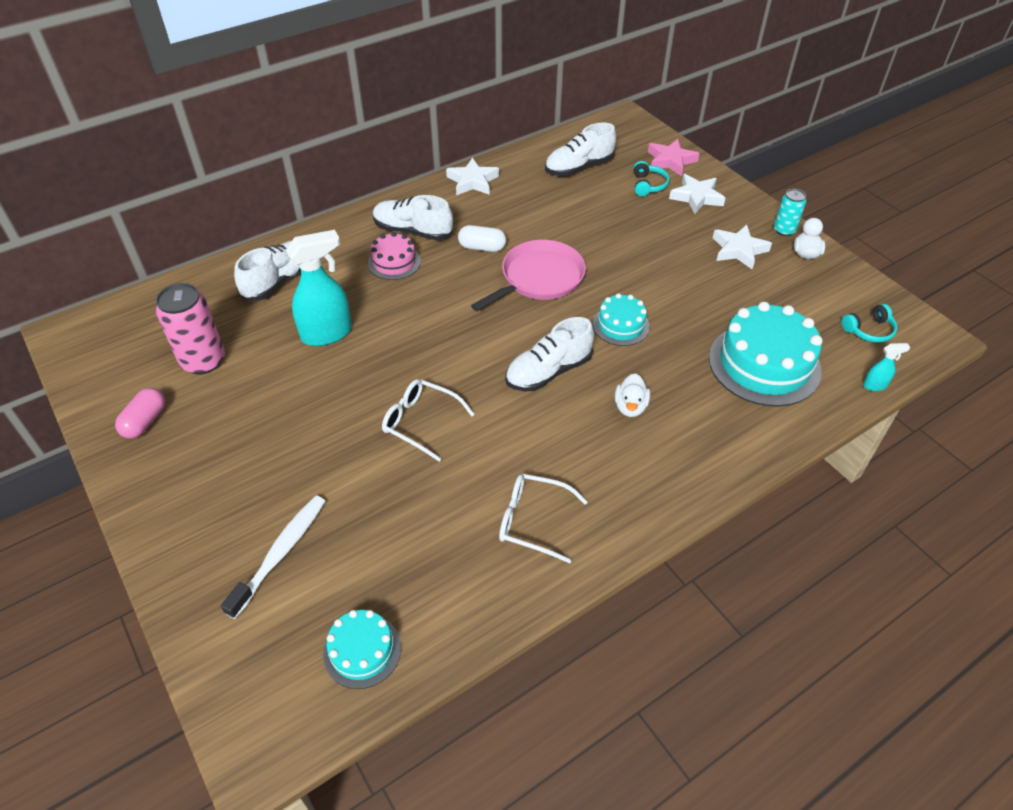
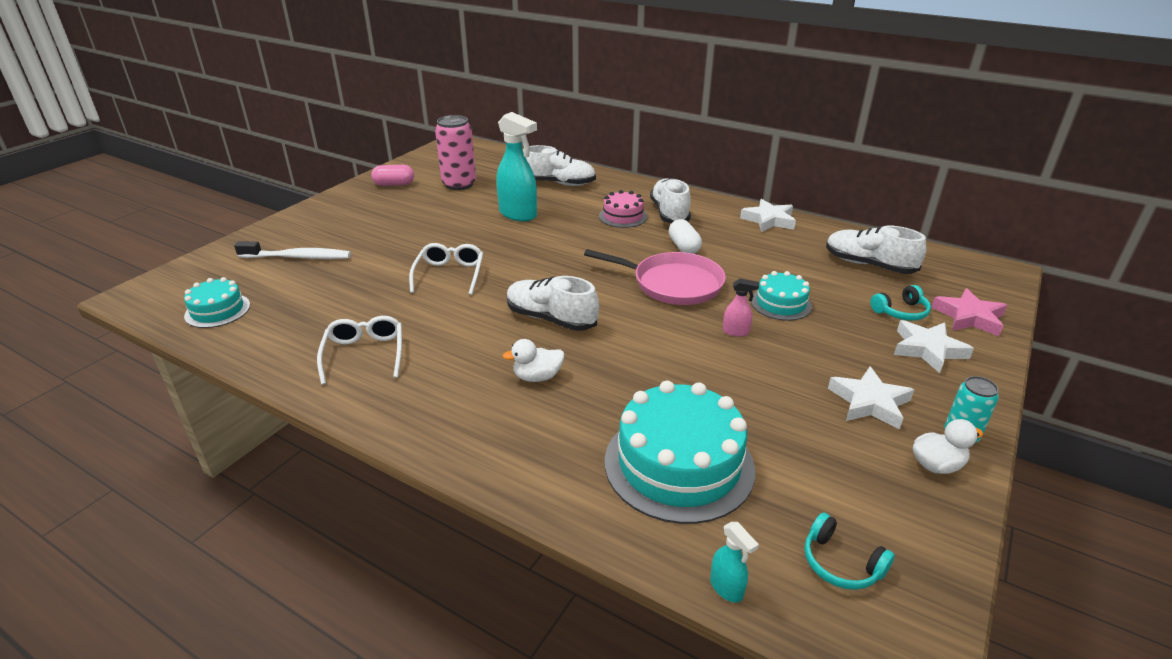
camera: 65 degrees right, 15 degrees down
(621, 325) = (651, 345): turquoise cake -> turquoise cake (781, 303)
(628, 273) = (736, 332): none -> pink spray bottle

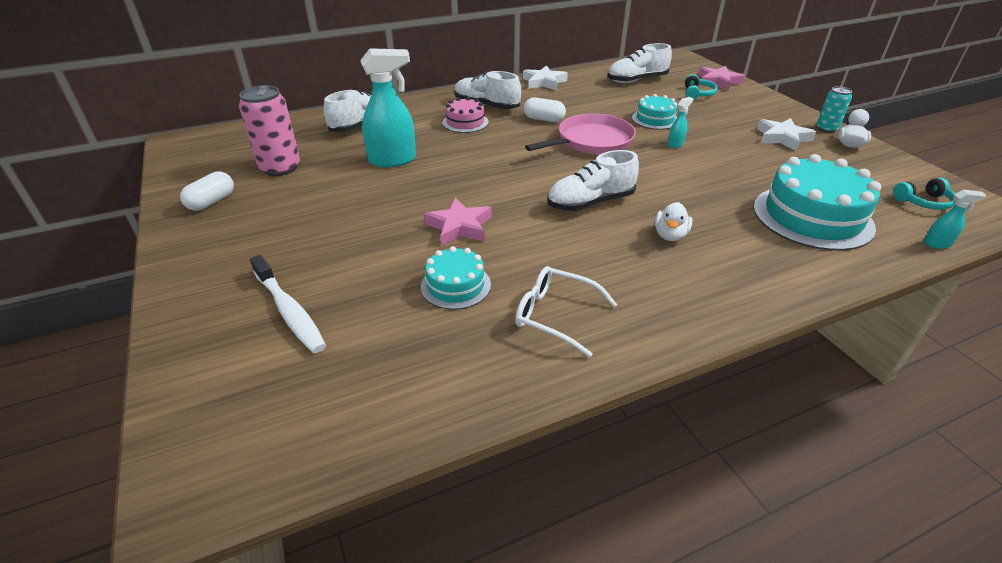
camera: 55 degrees left, 5 degrees up
(217, 310) = (340, 409): turquoise cake -> turquoise cake (455, 285)
(298, 257) = (289, 311): white toothbrush -> white toothbrush turned 105 degrees clockwise
(394, 184) = (212, 202): pink capsule -> white capsule
(449, 275) = (459, 226): white glasses -> pink star
(736, 332) = (675, 144): pink spray bottle -> turquoise spray bottle
(927, 349) = (741, 103): white star -> none

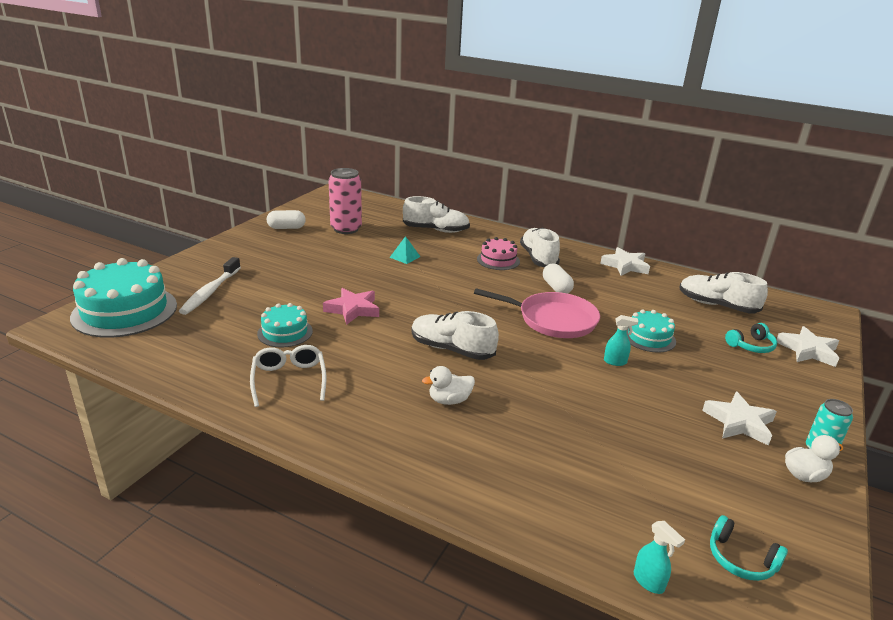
camera: 50 degrees right, 10 degrees down
(393, 160) = (405, 257): turquoise spray bottle -> turquoise pyramid
(718, 82) = (808, 350): pink star -> white star
(812, 217) = (588, 476): turquoise cake -> turquoise cake (125, 311)

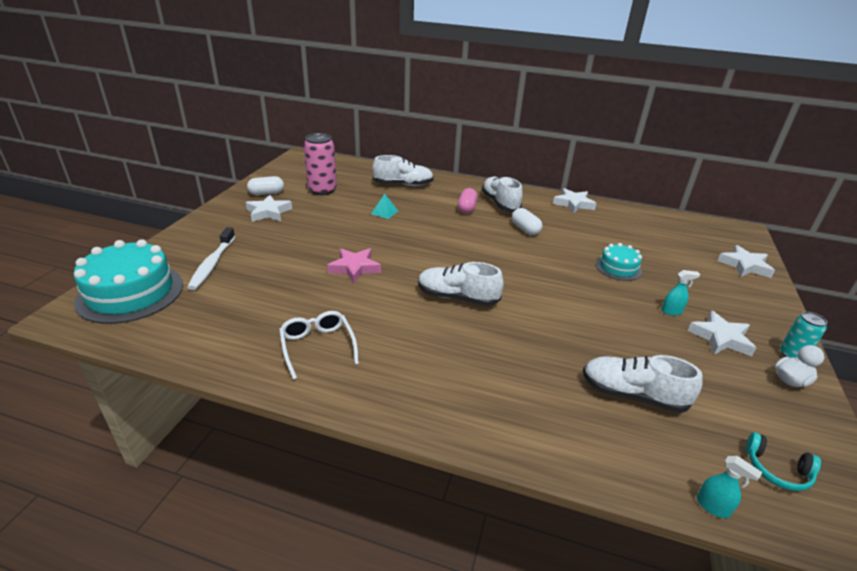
camera: 10 degrees left, 5 degrees up
(282, 247) = (268, 212): none -> white star
(285, 332) = (298, 298): turquoise cake -> none
(449, 400) = (473, 348): white duck -> none
(498, 260) = (467, 208): pink cake -> pink capsule
(553, 320) = (534, 259): pink pan -> none
(615, 362) = (600, 293): turquoise spray bottle -> turquoise spray bottle (672, 311)
(716, 305) = (659, 232): white shoe -> white shoe (632, 394)
(751, 346) = (700, 266): turquoise headphones -> none

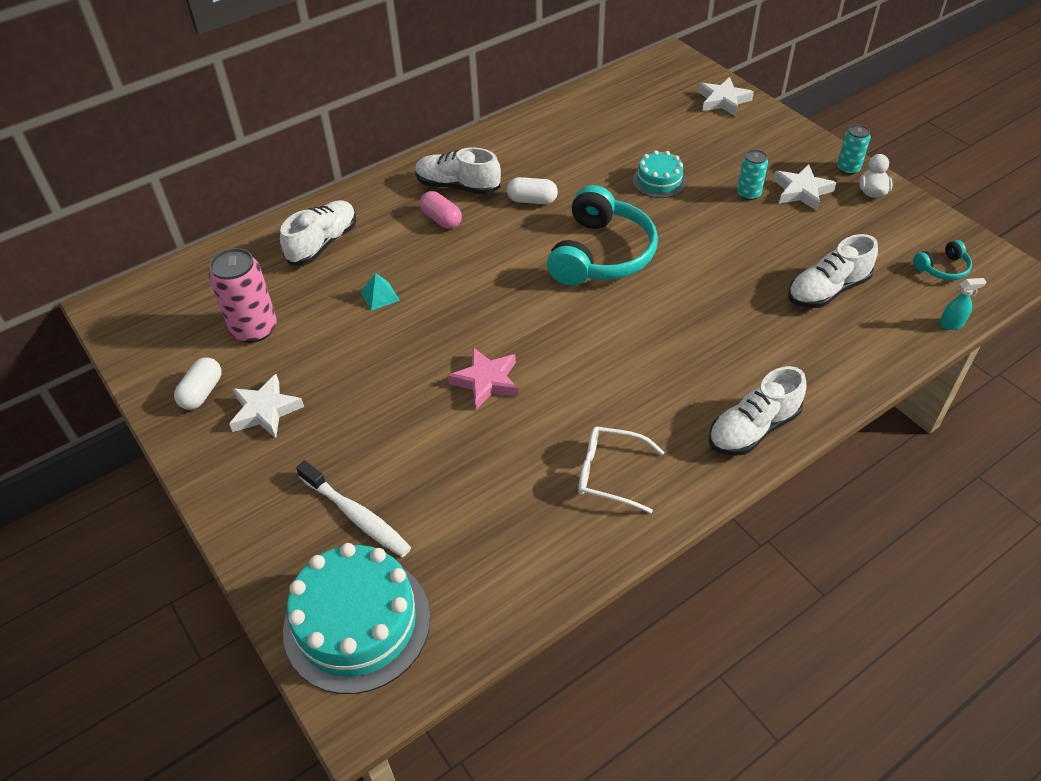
camera: 50 degrees left, 15 degrees up
(457, 297) = (612, 324): white shoe -> white shoe (753, 429)
(515, 270) = (601, 254): none -> turquoise headphones
(573, 204) = (515, 131): white star -> none
(672, 311) = (748, 194): turquoise spray bottle -> turquoise can

